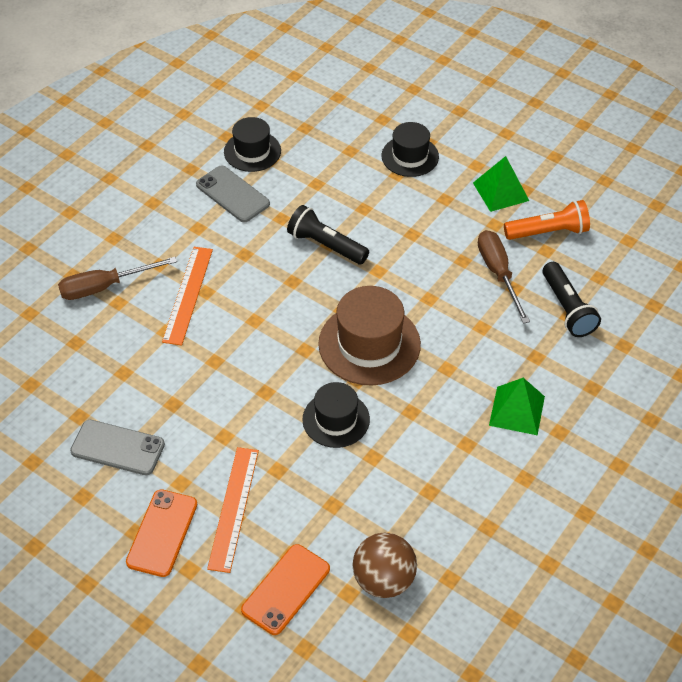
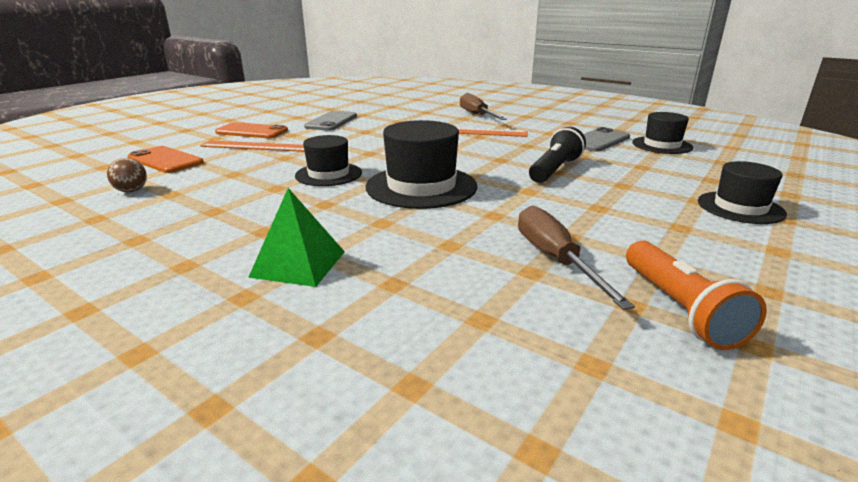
camera: 90 degrees right, 25 degrees down
(369, 344) = (421, 186): brown hat -> black hat
(383, 580) = (131, 191): brown ball -> brown ball, size x0.55
(498, 274) = (555, 259): brown screwdriver -> brown screwdriver turned 90 degrees counterclockwise
(500, 191) = (739, 267): green pyramid -> none
(567, 308) = (499, 319): black flashlight -> none

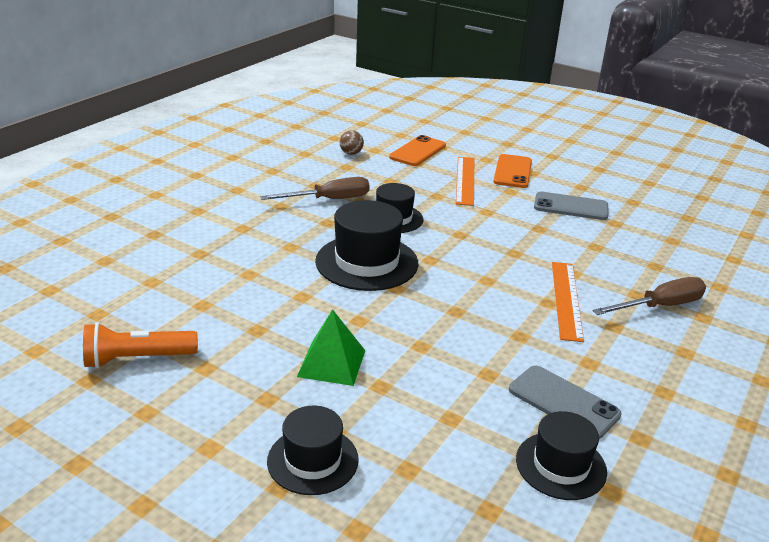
camera: 85 degrees right, 5 degrees up
(298, 264) = (231, 221): green pyramid -> green pyramid (332, 363)
(554, 170) = (424, 344): black flashlight -> none
(555, 259) = (217, 317): brown screwdriver -> brown screwdriver (329, 200)

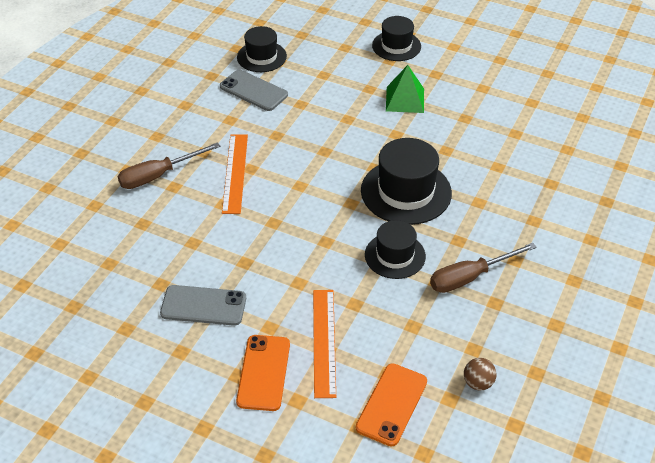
camera: 175 degrees right, 15 degrees up
(137, 359) = (529, 88): orange flashlight -> none

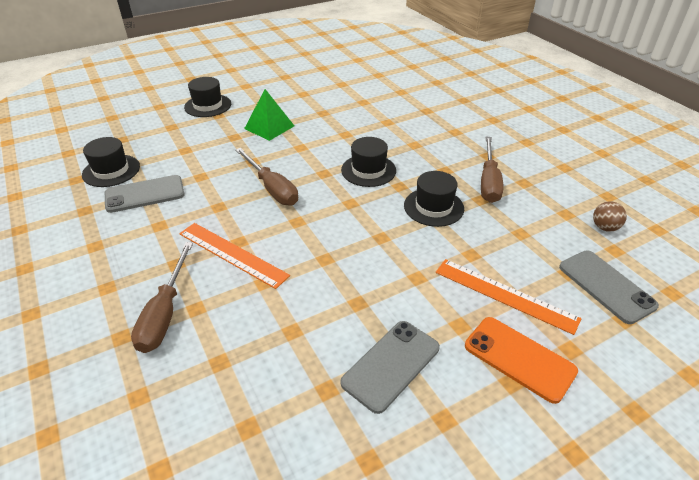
camera: 55 degrees left, 5 degrees down
(325, 149) = (272, 188): none -> brown screwdriver
(391, 404) = (606, 286): orange phone -> grey phone
(406, 192) = (368, 170): black hat -> black hat, size x0.63

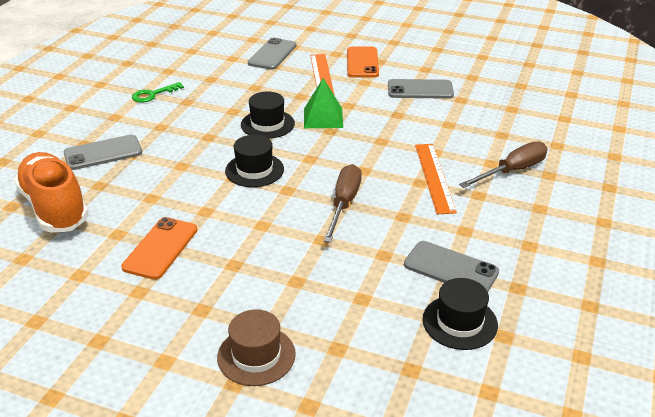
camera: 130 degrees left, 5 degrees down
(208, 105) = (256, 355): black hat -> brown hat
(269, 127) = (249, 268): green pyramid -> green pyramid (323, 118)
(330, 109) = (160, 248): none -> orange phone
(418, 92) = (55, 207): none -> orange shoe
(470, 122) = (103, 153): none -> grey phone
(488, 182) = (203, 114): brown screwdriver -> none
(555, 170) = (153, 94): none -> green key
(604, 227) = (211, 65): brown ball -> none

